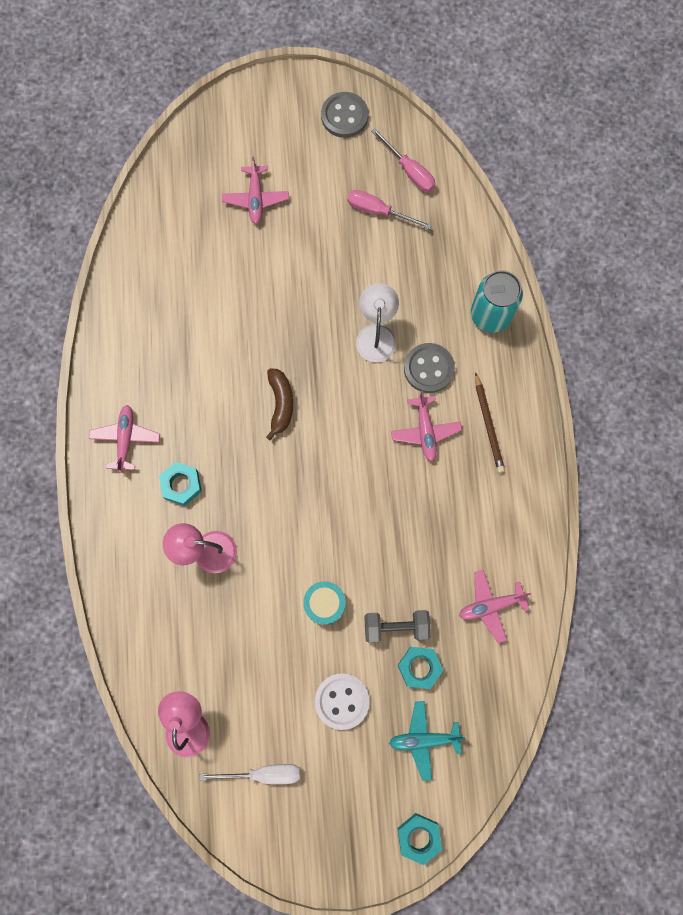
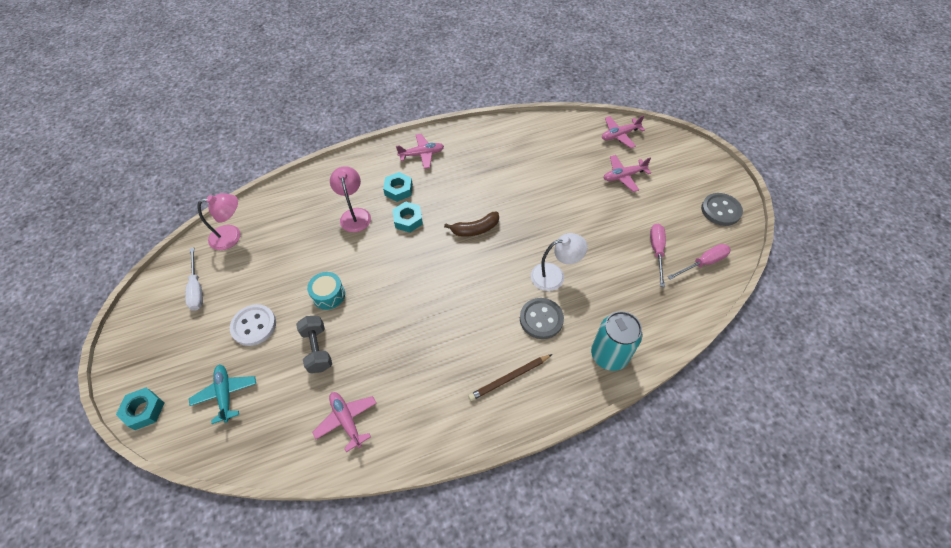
camera: 75 degrees right, 20 degrees down
(409, 170) = (703, 263): pink screwdriver -> pink screwdriver turned 150 degrees counterclockwise
(419, 667) = (286, 375): turquoise nut -> turquoise nut (408, 220)
(425, 431) = (487, 330): pink plane -> pink plane (619, 135)

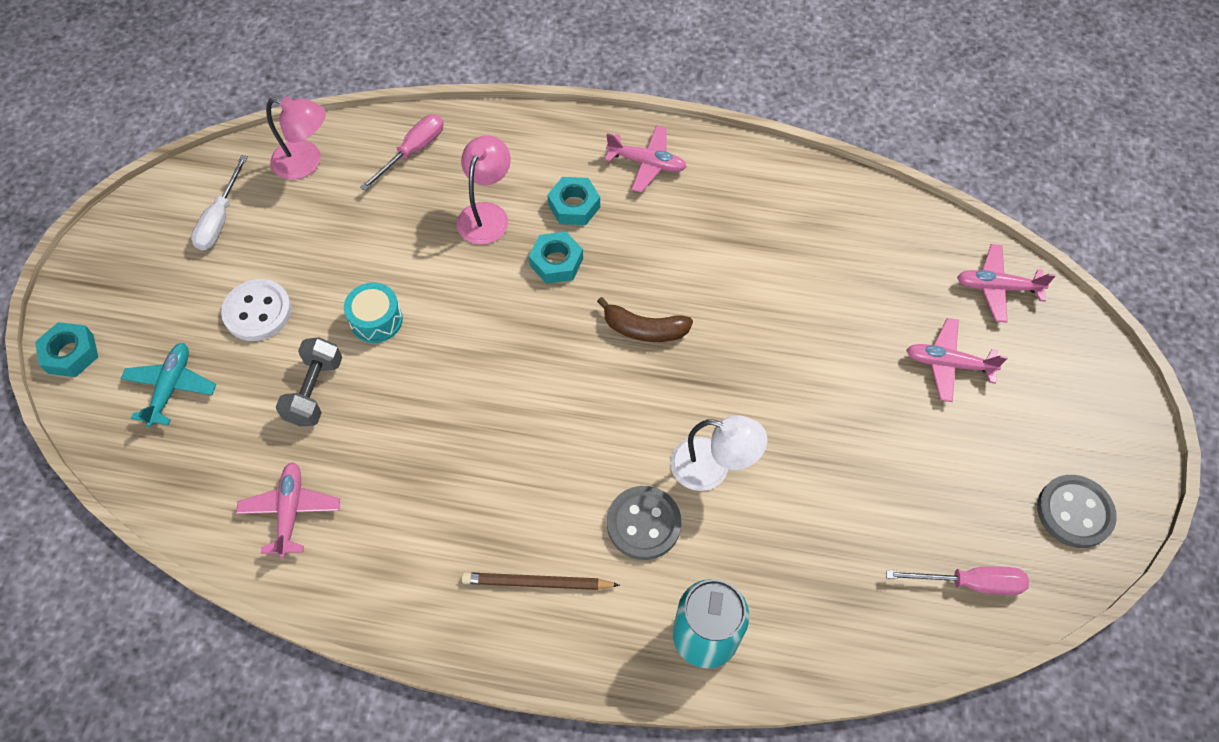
camera: 30 degrees right, 5 degrees up
(656, 251) = (905, 520): pink screwdriver -> pink screwdriver (413, 151)

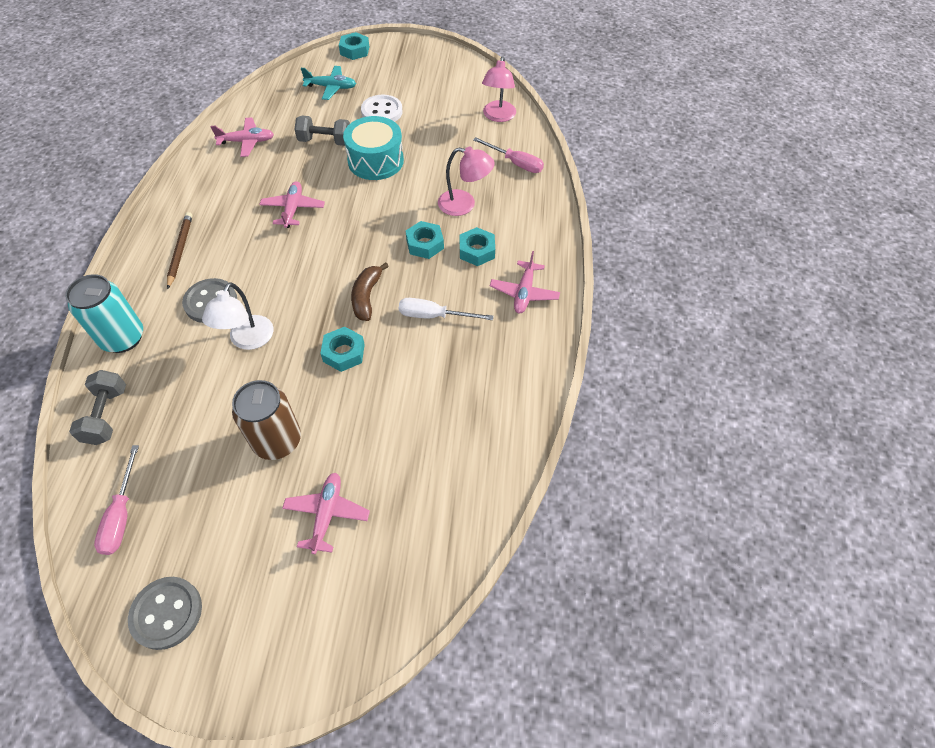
camera: 85 degrees right, 5 degrees down
(220, 219) = (449, 88): white screwdriver -> white screwdriver (434, 316)
(376, 320) = (375, 161): turquoise drum -> turquoise drum, size x1.65
(734, 353) = (343, 353): none -> turquoise nut
(834, 631) = (107, 415): none -> grey dumbbell
(861, 420) = (277, 441): none -> brown can
(997, 287) = (410, 567): pink plane -> pink plane (293, 209)

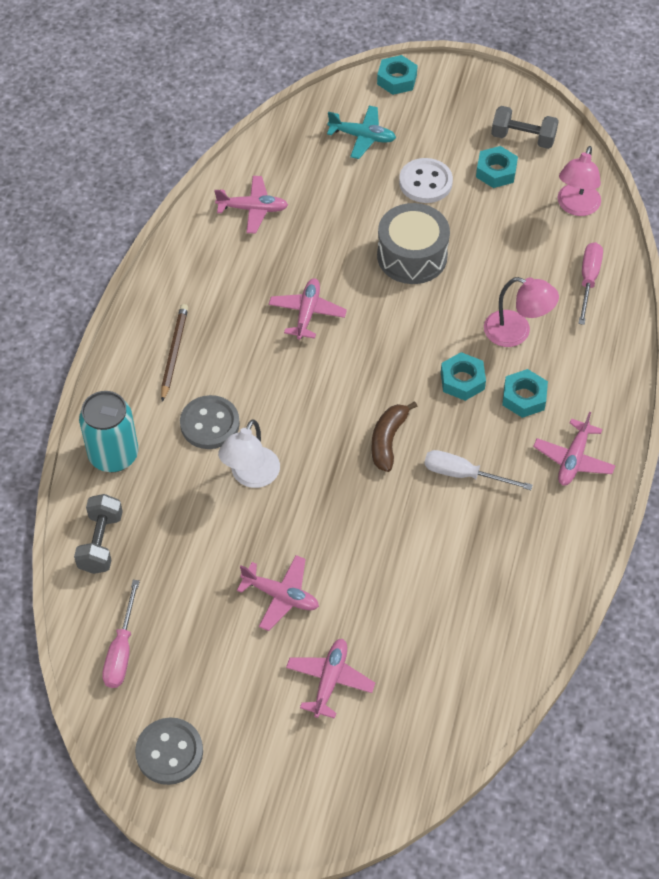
camera: 10 degrees right, 0 degrees up
(277, 441) = (281, 596): brown can -> pink plane
(325, 141) = (350, 220): grey dumbbell -> grey dumbbell (523, 138)
(343, 353) = (357, 506): turquoise nut -> turquoise nut (496, 171)
(375, 161) = (412, 256): turquoise drum -> grey drum
(515, 163) = (588, 280): pink screwdriver -> pink screwdriver turned 120 degrees counterclockwise

